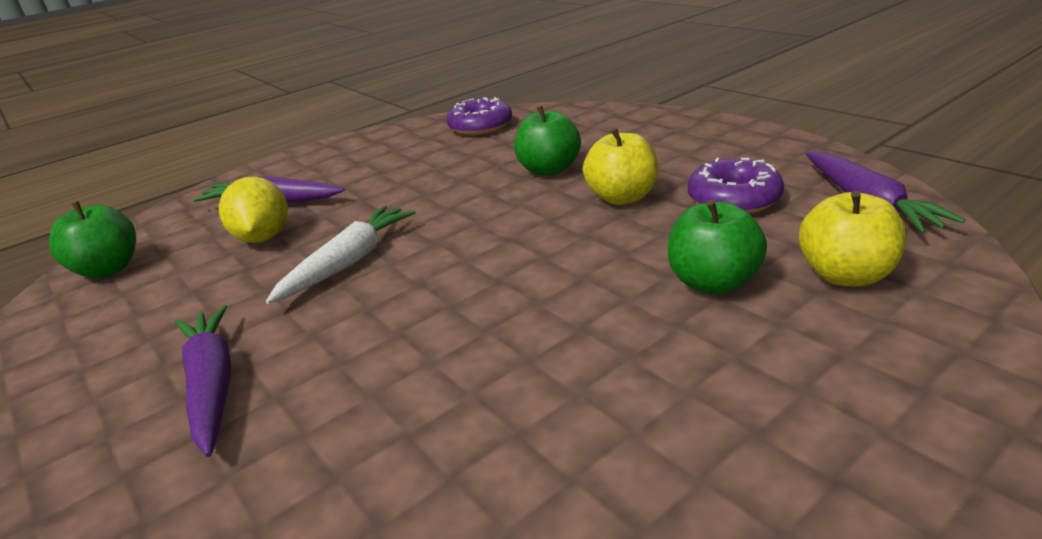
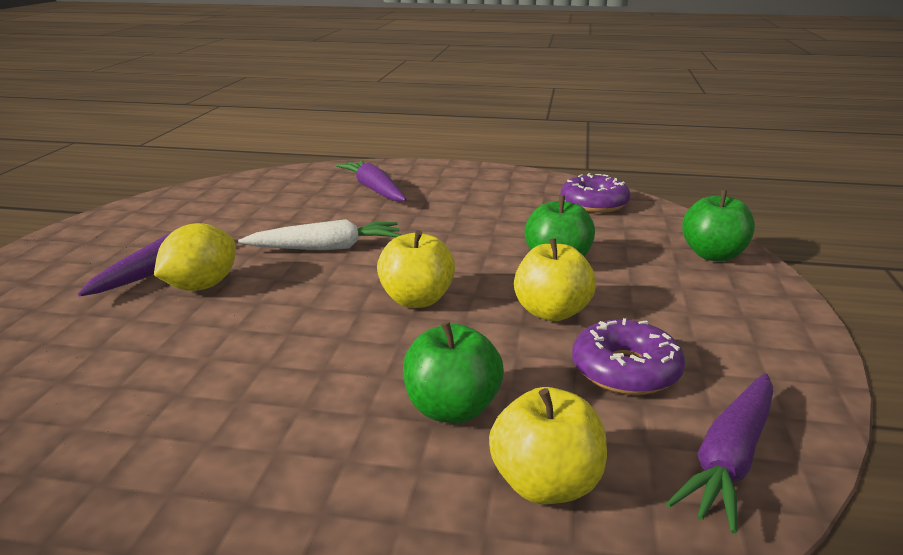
camera: 45 degrees right, 5 degrees down
(108, 269) = (248, 185): green apple -> green apple (713, 255)
(263, 238) = (328, 208): yellow lemon -> yellow lemon (201, 286)
(522, 246) = (416, 300): none -> yellow apple

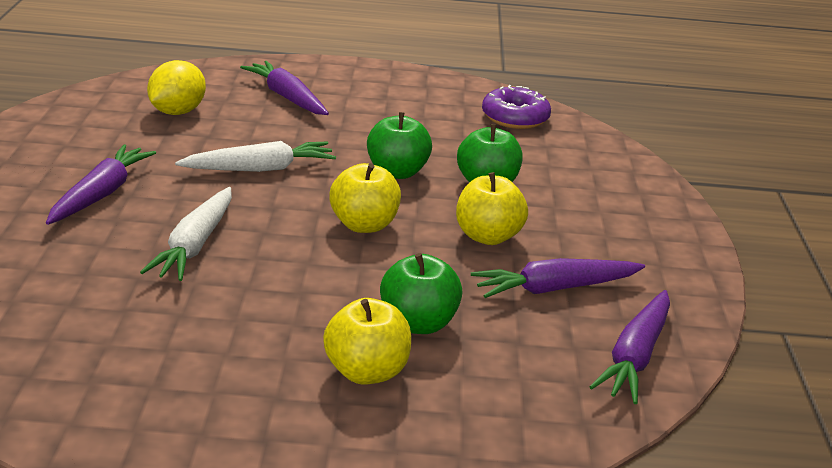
camera: 10 degrees left, 5 degrees up
(201, 286) = (153, 212): yellow lemon -> yellow lemon (177, 112)
(228, 318) = (195, 245): none -> white carrot
(546, 485) = (501, 378): yellow apple -> yellow apple (366, 371)
(625, 370) = (554, 288): purple donut -> purple carrot
(713, 255) = (628, 177): green apple -> green apple (397, 172)

